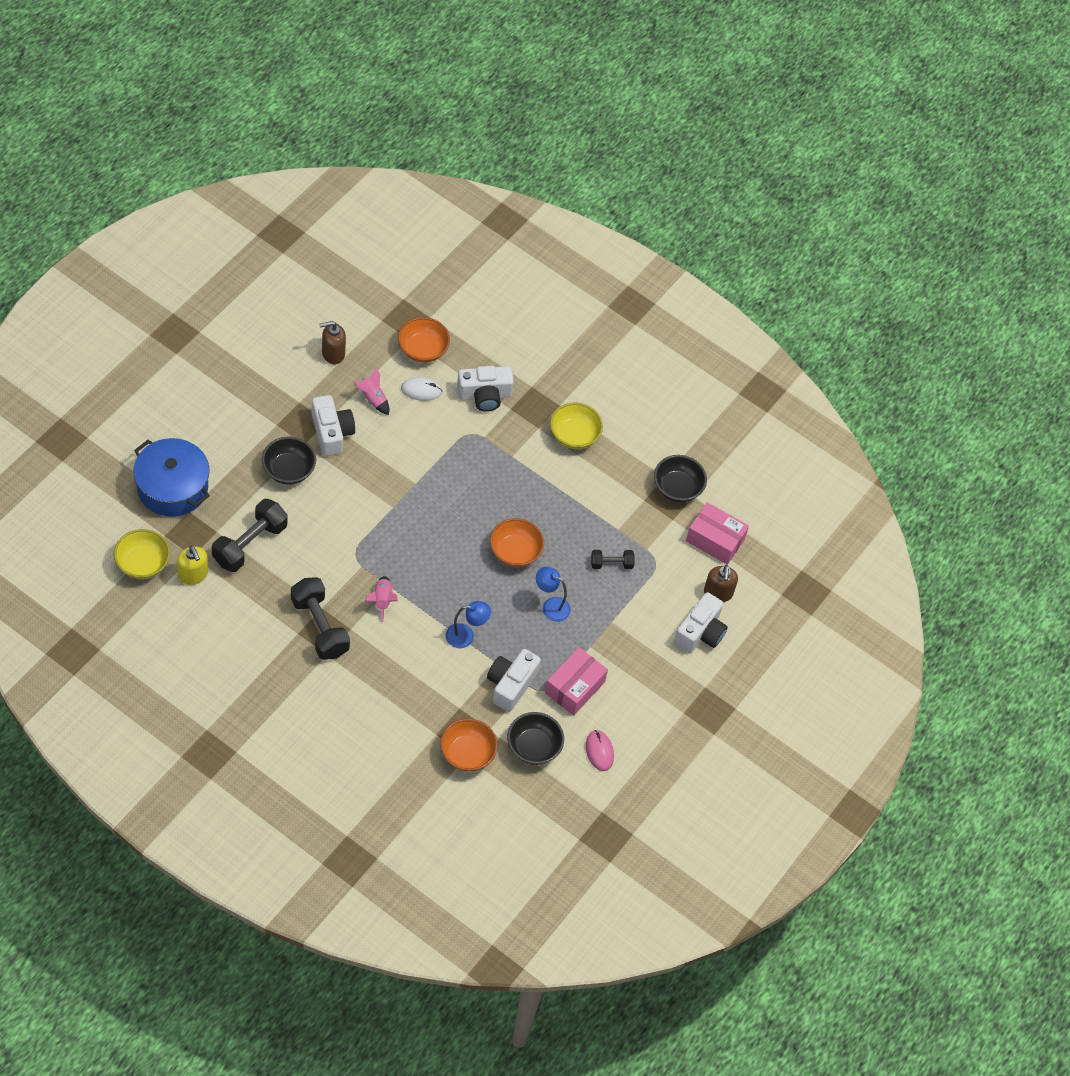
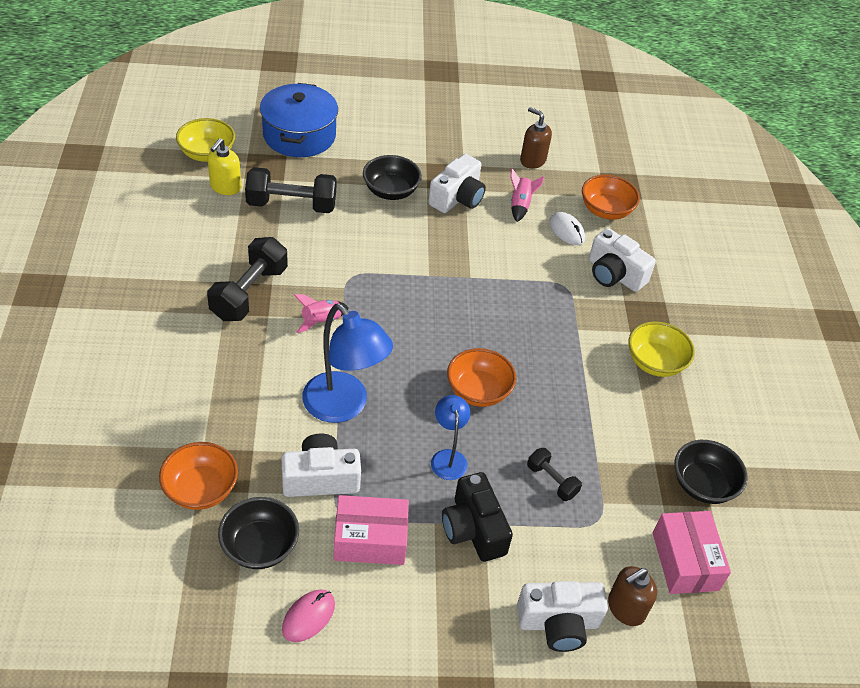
camera: 55 degrees right, 10 degrees down
(466, 636) = (344, 407): blue lamp -> blue lamp, size x1.81
(610, 630) = (473, 529): none -> black camera

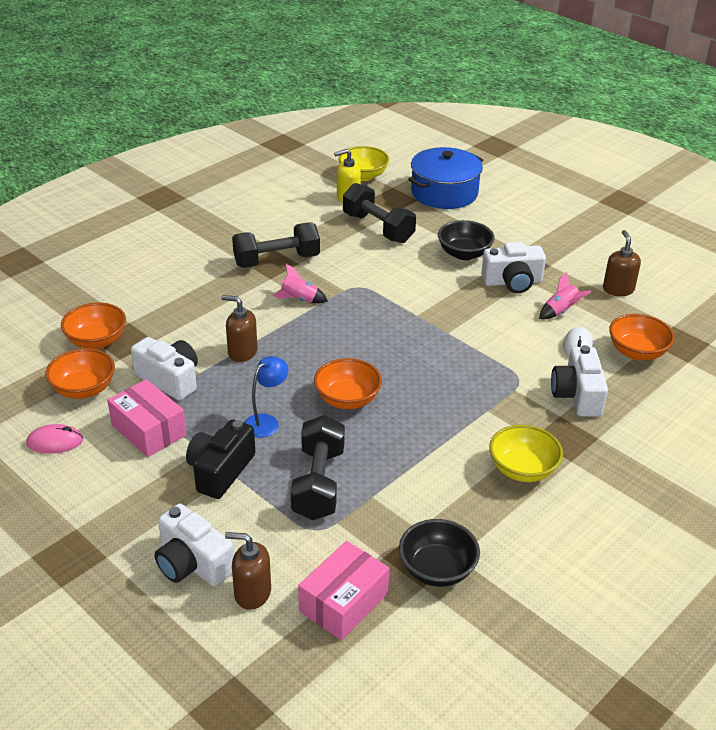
camera: 50 degrees right, 10 degrees down
(260, 546) = (84, 389): black bowl -> orange bowl
(344, 407) = (242, 352): blue lamp -> brown soap dispenser
(552, 481) = (318, 483): black dumbbell -> black dumbbell, size x1.88

